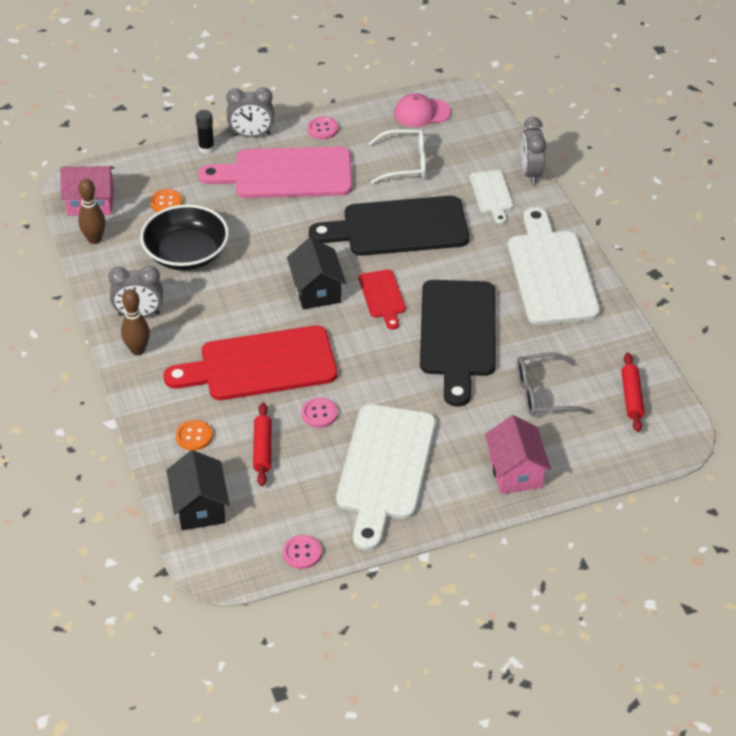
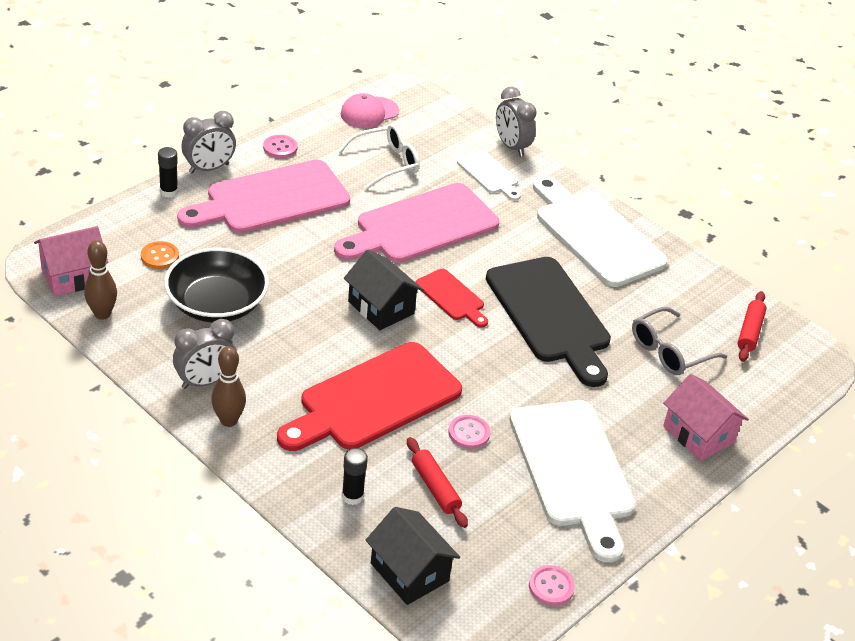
camera: 30 degrees left, 5 degrees down
(194, 436) = (352, 496): orange button -> black glue stick
(398, 227) = (421, 226): black cutting board -> pink cutting board
(631, 397) = (750, 332): red rolling pin -> red rolling pin turned 45 degrees clockwise

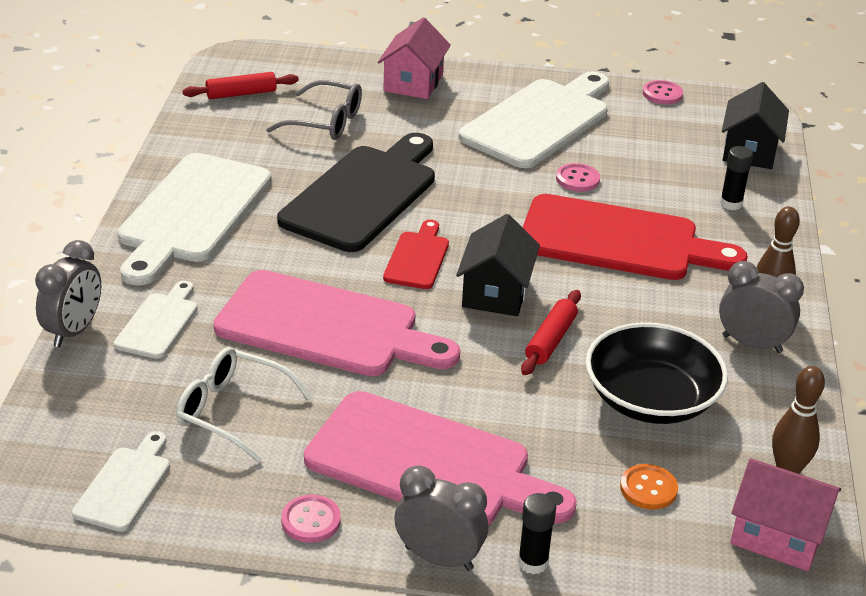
camera: 125 degrees left, 5 degrees down
(369, 113) = (125, 485): pink cap -> white cutting board
(435, 488) = (658, 171): red rolling pin -> red rolling pin (550, 340)

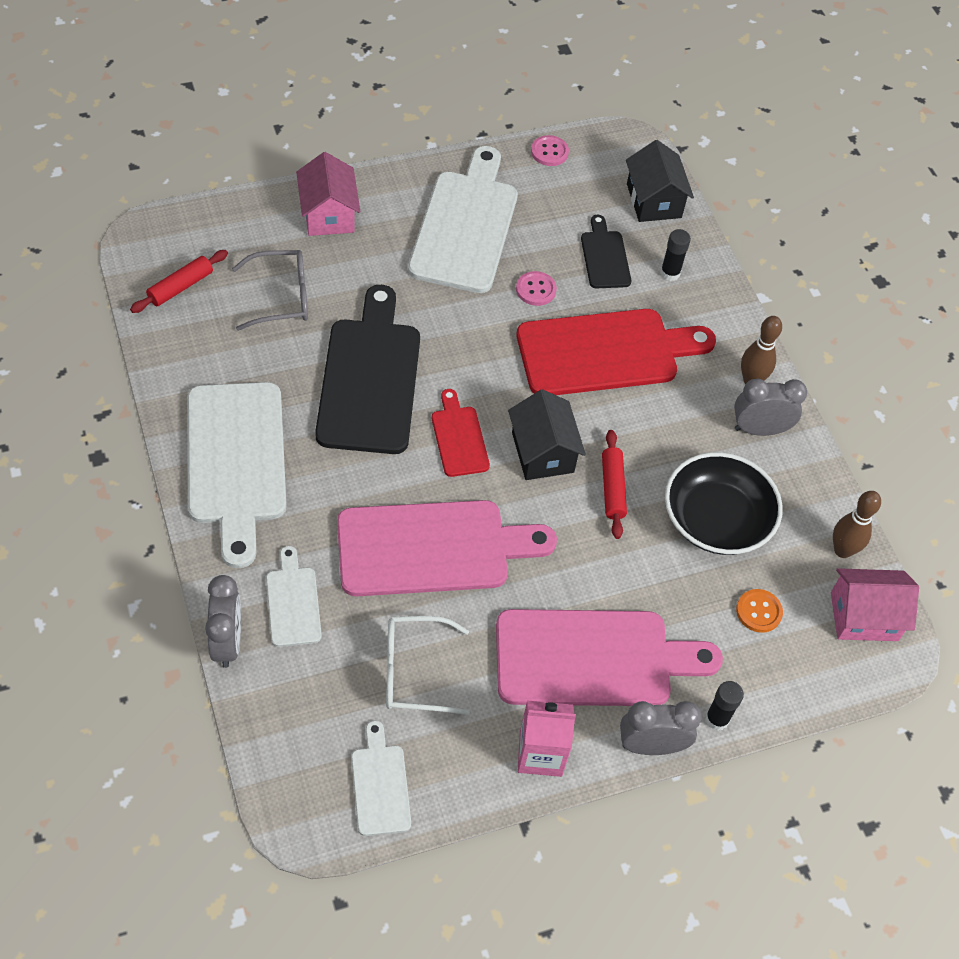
camera: 30 degrees left, 20 degrees up
(311, 520) = (540, 753): pink button -> pink carton
(668, 175) = (605, 256): none -> black cutting board

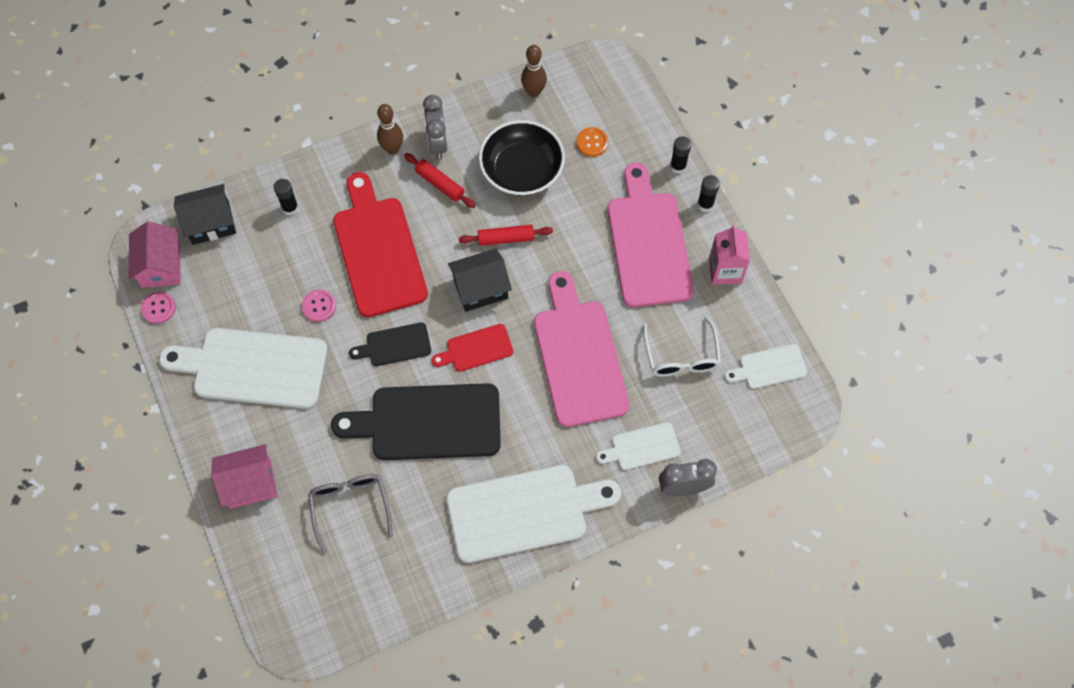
camera: 90 degrees left, 10 degrees up
(180, 287) = (348, 595): red rolling pin -> red rolling pin (440, 184)
(605, 256) = (277, 257): black cutting board -> black cutting board (395, 345)
(651, 746) = (705, 204): grey clock -> black glue stick
(864, 616) = (584, 80): pink house -> pink house (161, 266)

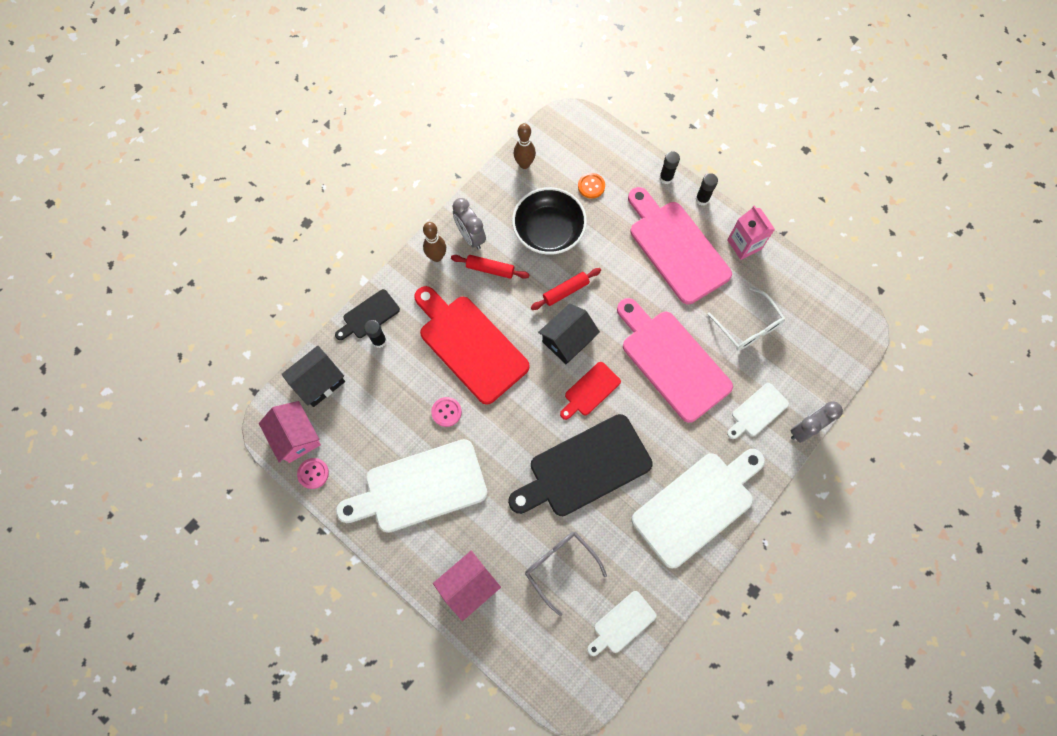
camera: 25 degrees left, 5 degrees up
(395, 345) = (524, 417): black cutting board -> black cutting board (369, 315)
(769, 367) = (816, 306): white cutting board -> white cutting board (622, 624)

